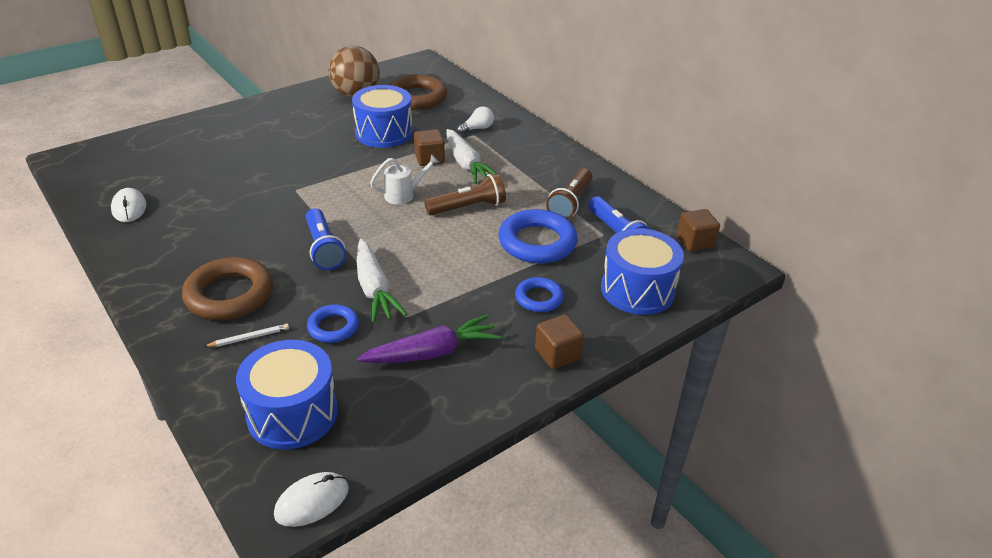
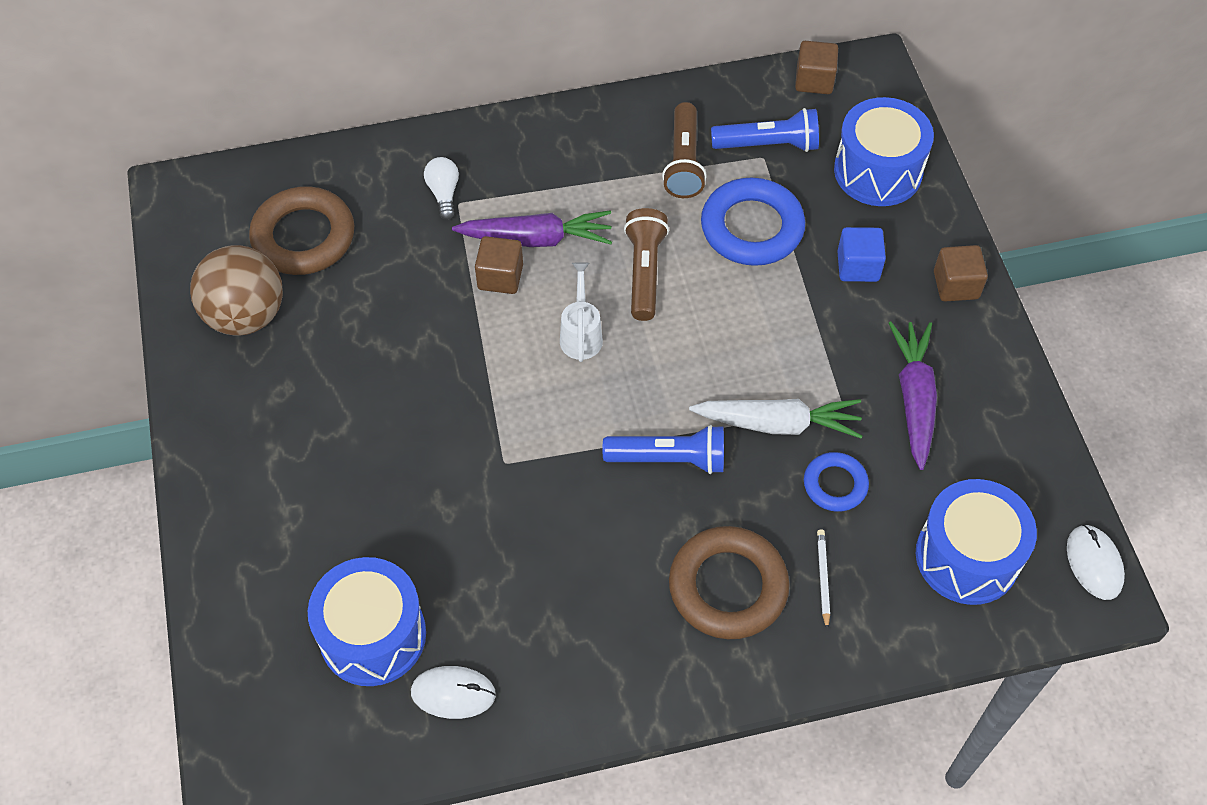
camera: 65 degrees left, 20 degrees up
(384, 133) = (395, 311): blue drum -> blue drum (373, 635)
(466, 164) = (537, 239): white carrot -> purple carrot
(539, 298) = (858, 266): blue ring -> blue cube
(570, 203) = (683, 162): brown flashlight -> brown flashlight turned 45 degrees clockwise

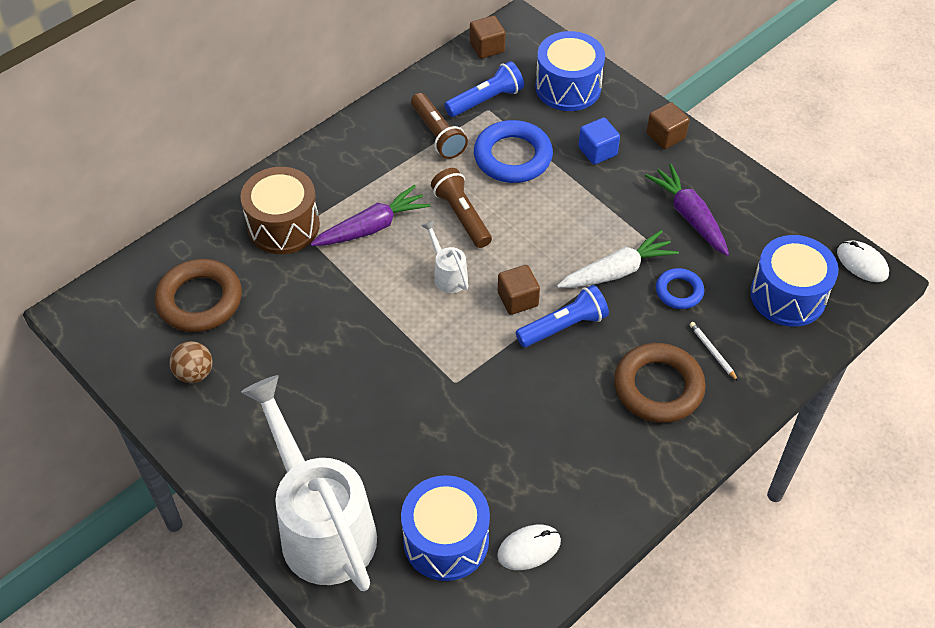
camera: 30 degrees left, 5 degrees down
(246, 315) = (194, 373): brown ball -> brown ball, size x0.57
(259, 548) = (321, 525): none -> white watering can
(444, 193) = (283, 226): white light bulb -> brown drum
(500, 277) = (364, 263): brown cube -> brown cube (517, 299)

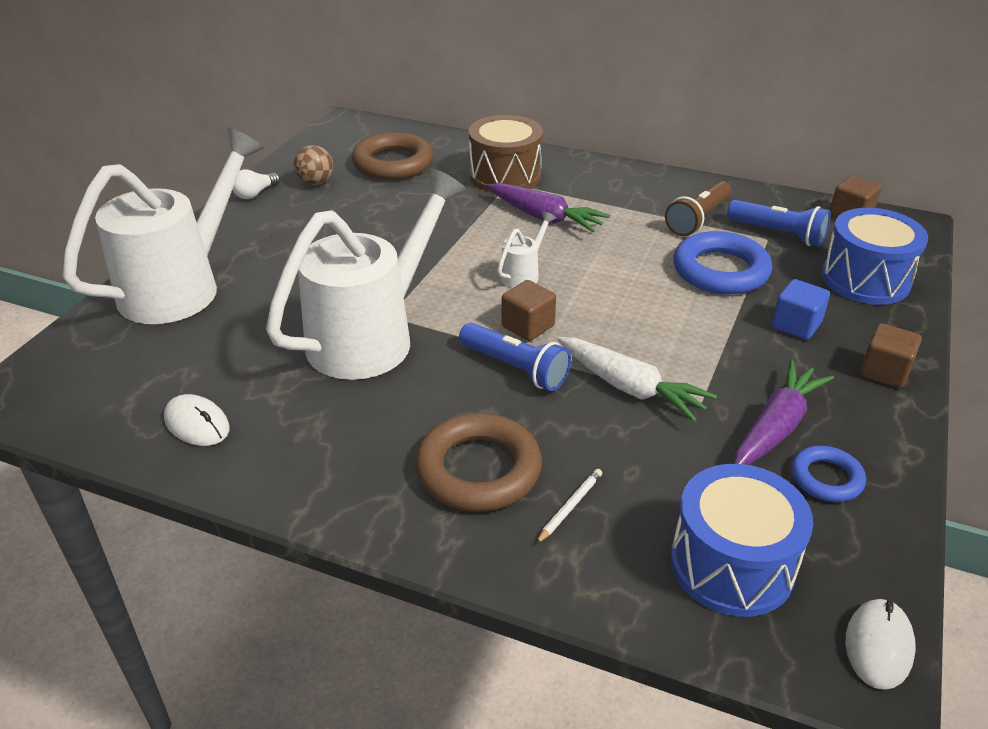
camera: 65 degrees right, 15 degrees down
(183, 430) = (255, 194): none -> white light bulb
(446, 540) = (188, 363): blue drum -> none
(462, 216) = (607, 262): brown flashlight -> none
(477, 402) = (372, 336): none -> white watering can
(679, 291) = (644, 449): blue ring -> blue ring (826, 478)

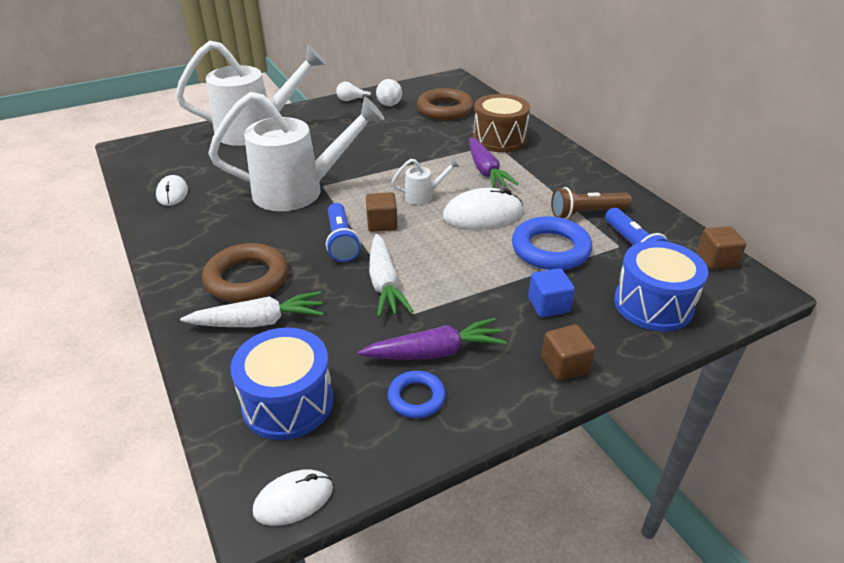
camera: 40 degrees right, 0 degrees up
(316, 182) = (389, 105): brown ball -> white ball
(570, 507) = (258, 322): white pencil -> white carrot
(611, 266) = (483, 214): none -> white mouse

